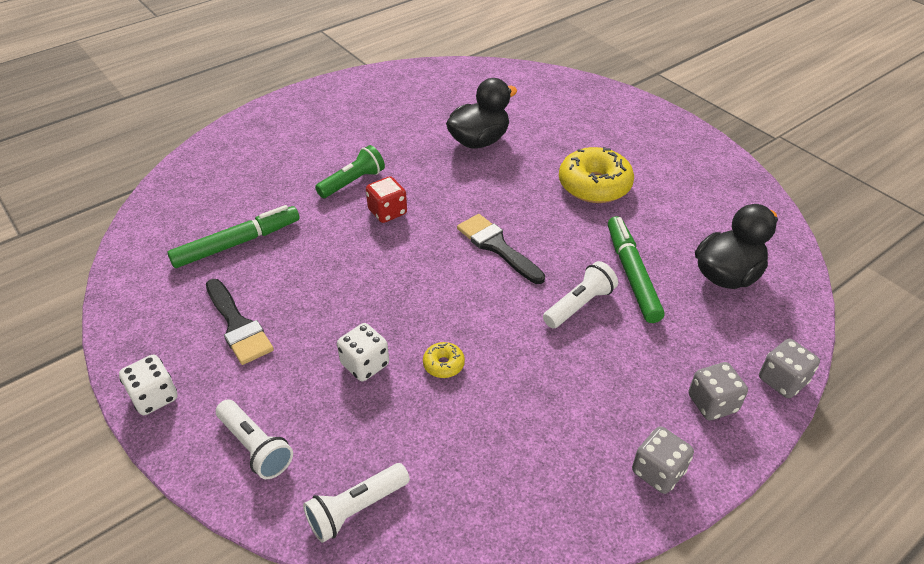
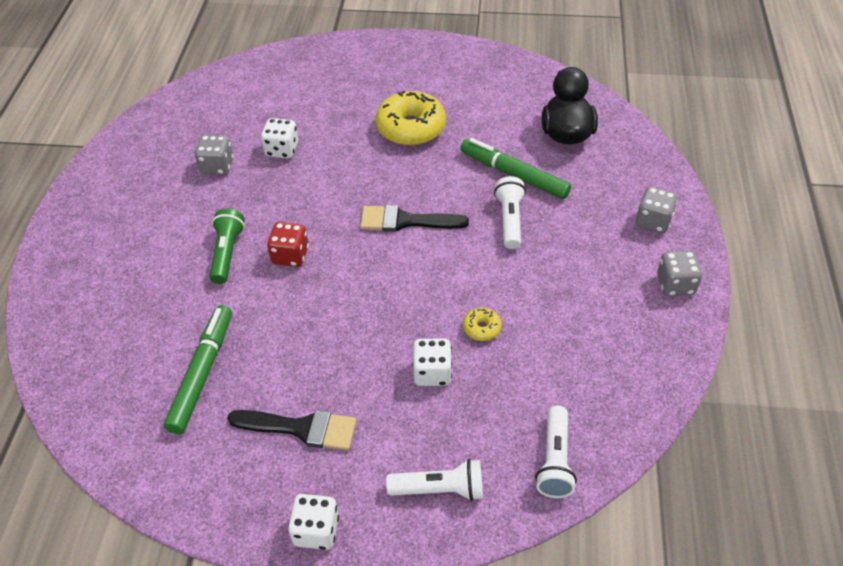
camera: 45 degrees left, 5 degrees up
(479, 141) = (282, 150): black duck -> white dice
(782, 380) = (669, 178): grey dice -> grey dice (217, 166)

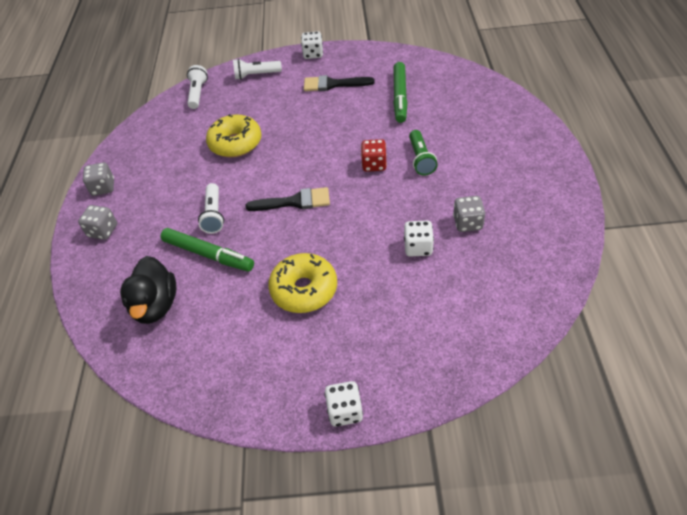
camera: 175 degrees right, 0 degrees up
(432, 373) = (264, 117): white dice -> white dice (345, 411)
(481, 328) = (235, 143): yellow donut -> yellow donut, size x2.22

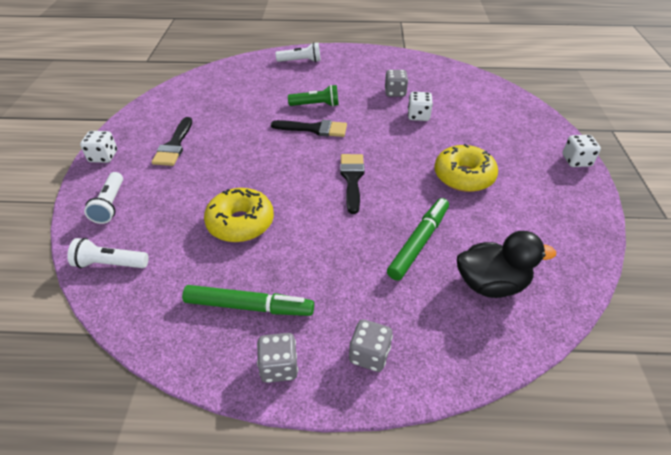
camera: 90 degrees left, 5 degrees down
(214, 215) = (359, 239): white flashlight -> white flashlight (301, 61)
(374, 165) = (314, 129): red dice -> black brush
(400, 97) = (223, 107): green marker -> green marker (249, 307)

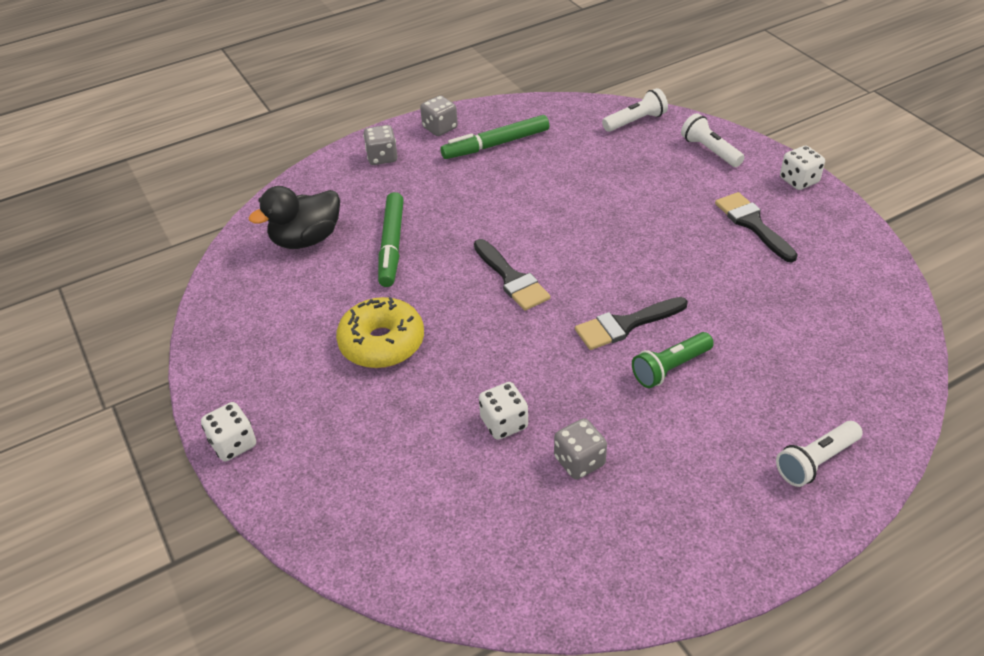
camera: 150 degrees right, 0 degrees up
(240, 223) = (574, 189): yellow donut -> none

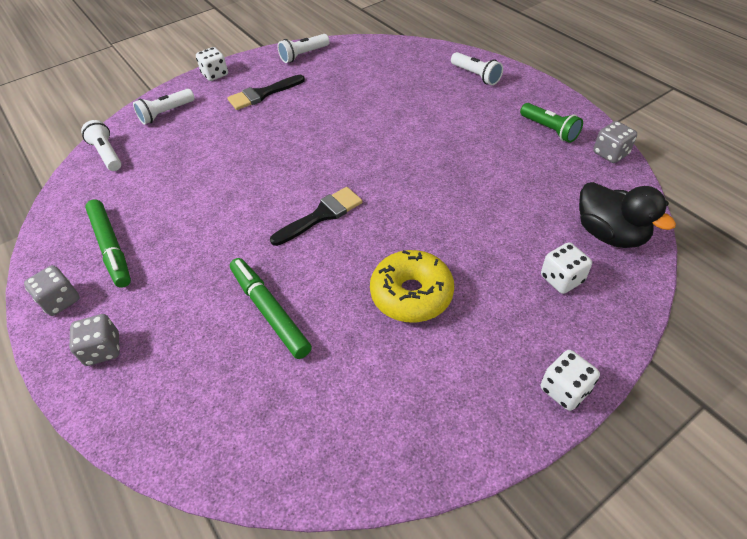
camera: 95 degrees left, 5 degrees up
(306, 239) = (252, 398): black duck -> black duck (610, 234)
(391, 245) = (270, 311): green marker -> green marker turned 120 degrees counterclockwise
(504, 423) = (484, 203): white dice -> white dice (561, 279)
(579, 461) = (507, 164): grey dice -> grey dice (610, 153)
(625, 325) = (372, 149): black brush -> none
(670, 368) = (413, 128): green flashlight -> green flashlight (549, 130)
(860, 260) = (303, 55): none -> white flashlight

